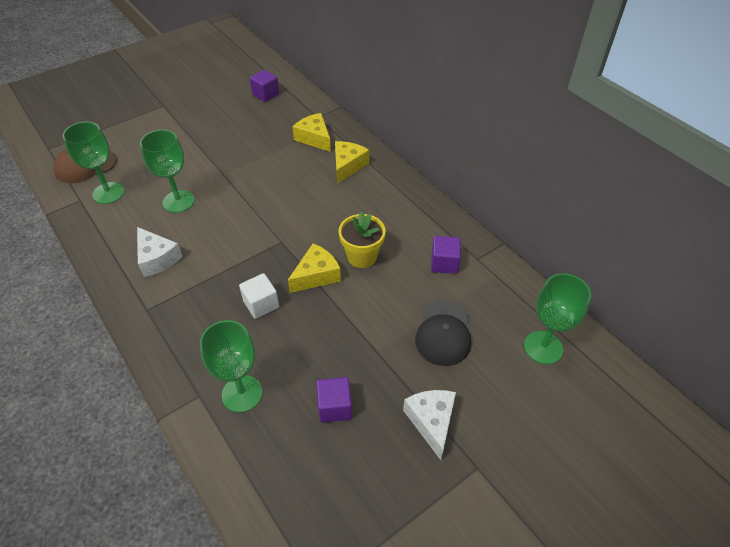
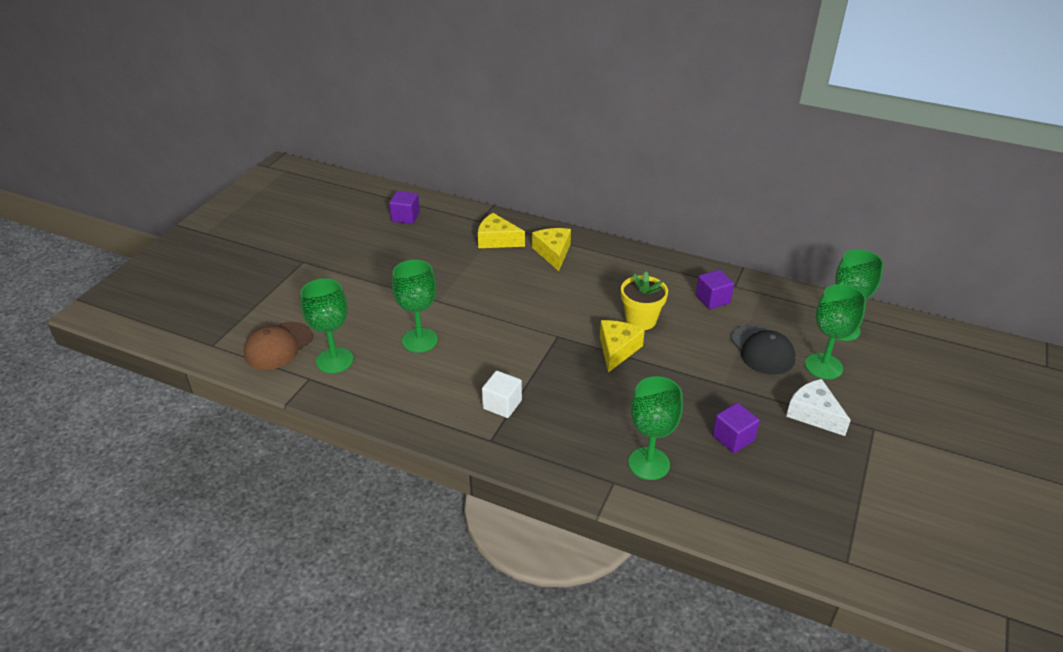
camera: 30 degrees left, 10 degrees down
(157, 258) = (453, 395): white cheese -> none
(261, 304) = (592, 391): white cube -> white cube (502, 404)
(488, 377) = (823, 366): none -> green goblet

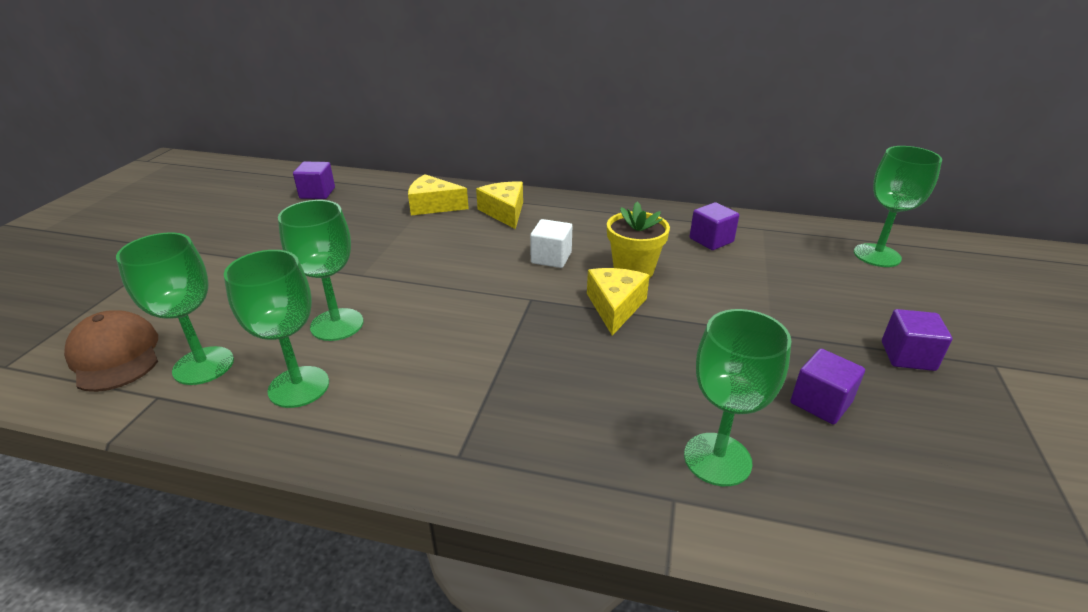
camera: 10 degrees left, 5 degrees down
(278, 346) = (115, 355): brown cap -> brown cap turned 120 degrees clockwise
(502, 404) = (469, 398): white cube -> white cube (551, 258)
(762, 350) = (798, 287): black cap -> none
(813, 414) = (907, 356): white cheese -> purple cube
(823, 366) = (882, 297): green goblet -> green goblet (299, 387)

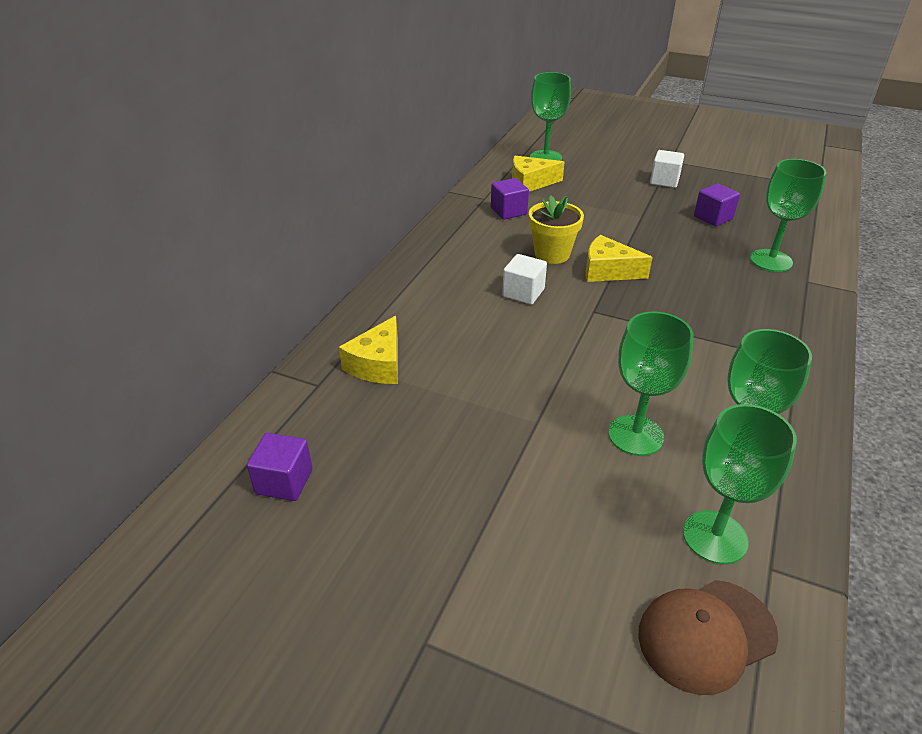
camera: 80 degrees left, 5 degrees up
(504, 212) = (416, 312): yellow cheese -> yellow cheese (530, 183)
(907, 356) = (664, 181): purple cube -> white cube

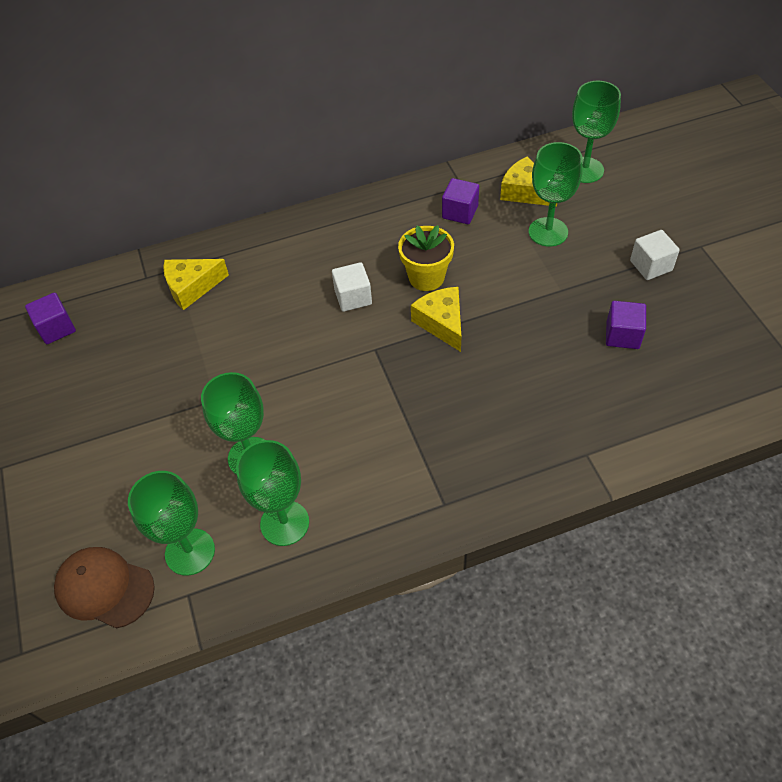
camera: 50 degrees right, 15 degrees up
(771, 260) = (592, 413): green goblet -> green goblet (548, 232)

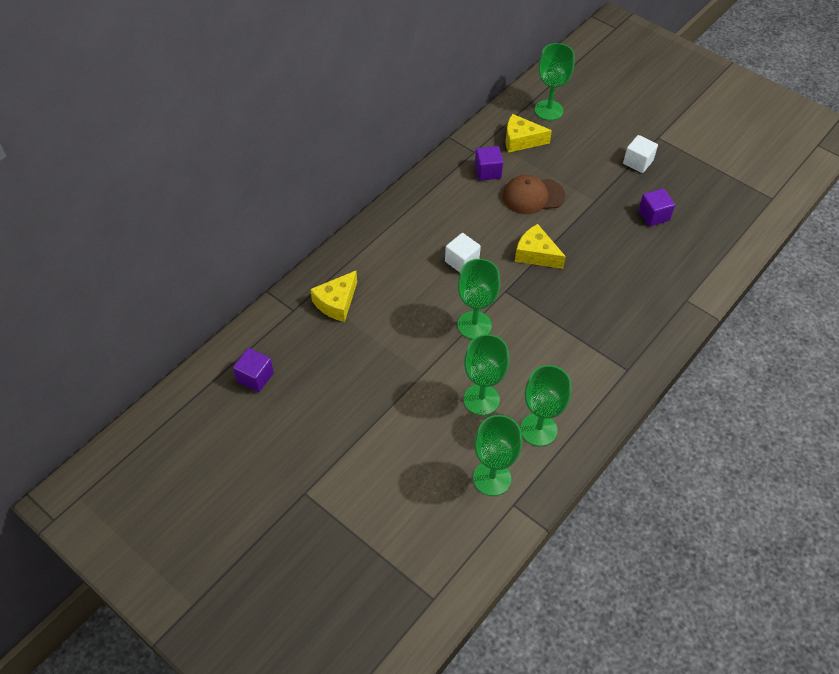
camera: 35 degrees left, 0 degrees up
(104, 588) = (454, 530): brown cap -> brown cap (533, 196)
(426, 277) = (501, 227): yellow flower pot -> none
(548, 232) = (557, 163): green goblet -> green goblet (474, 325)

